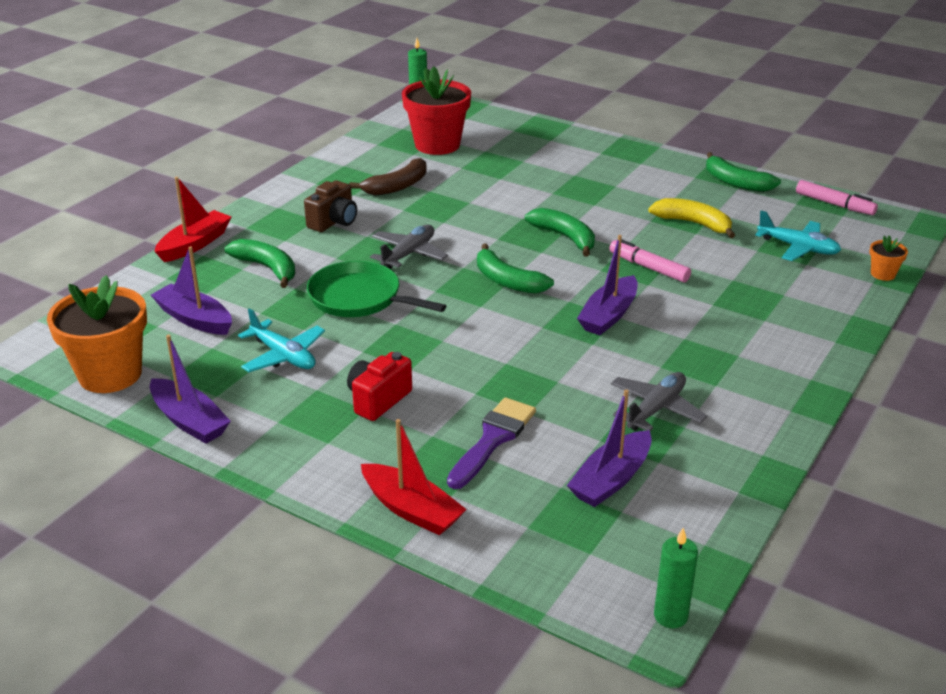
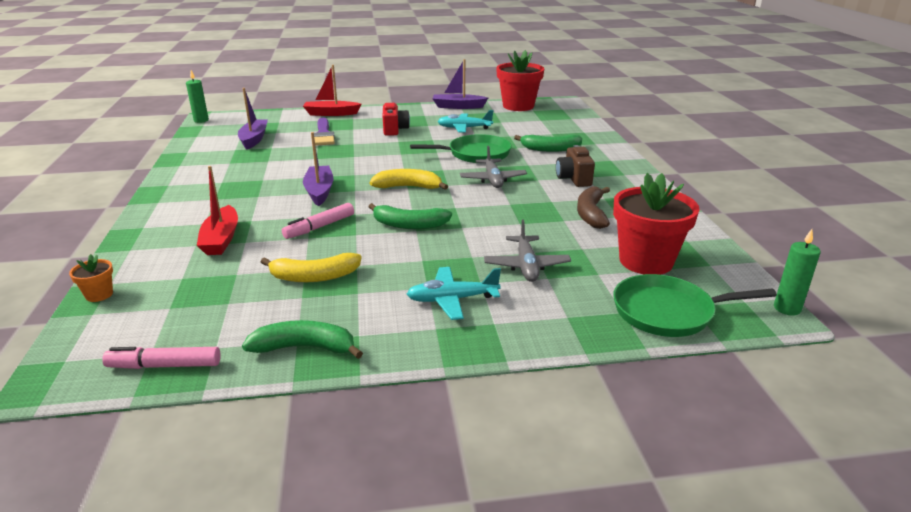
camera: 140 degrees right, 5 degrees down
(110, 374) = (518, 106): orange flower pot -> red flower pot
(194, 319) = (531, 125): purple boat -> none
(195, 244) = (611, 145): red boat -> red boat (221, 239)
(487, 121) = (667, 312): none -> green pan
(507, 281) = (408, 187): green banana -> yellow banana
(649, 268) = (320, 227): pink marker -> pink marker turned 135 degrees clockwise
(656, 409) = (251, 164): grey plane -> grey plane (526, 266)
(798, 248) = (195, 290): turquoise plane -> turquoise plane (452, 300)

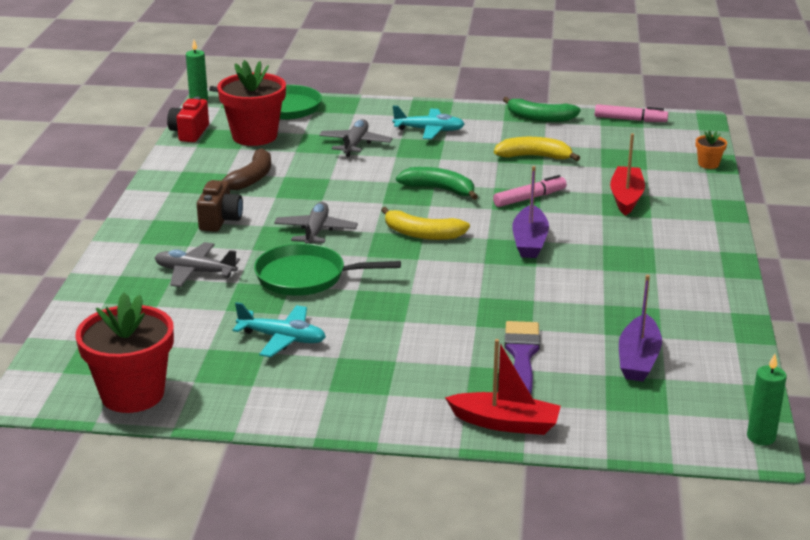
camera: 165 degrees left, 0 degrees up
(394, 130) = (400, 351): red camera -> red camera (189, 133)
(458, 106) = (248, 411): purple boat -> none
(550, 149) = (195, 272): green banana -> grey plane

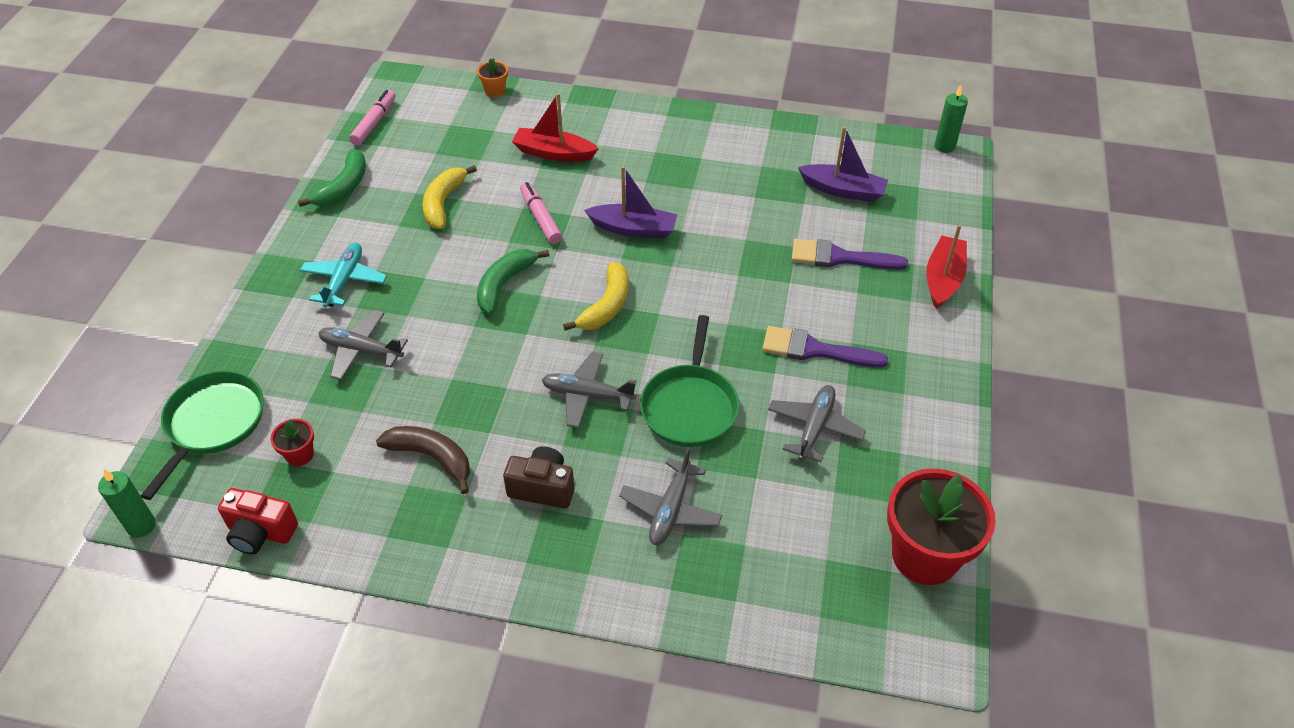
camera: 85 degrees left, 20 degrees up
(254, 136) = (300, 455): red flower pot -> red flower pot, size x0.44
(282, 338) = (814, 428): turquoise plane -> grey plane
(382, 339) = (815, 350): none -> purple brush

